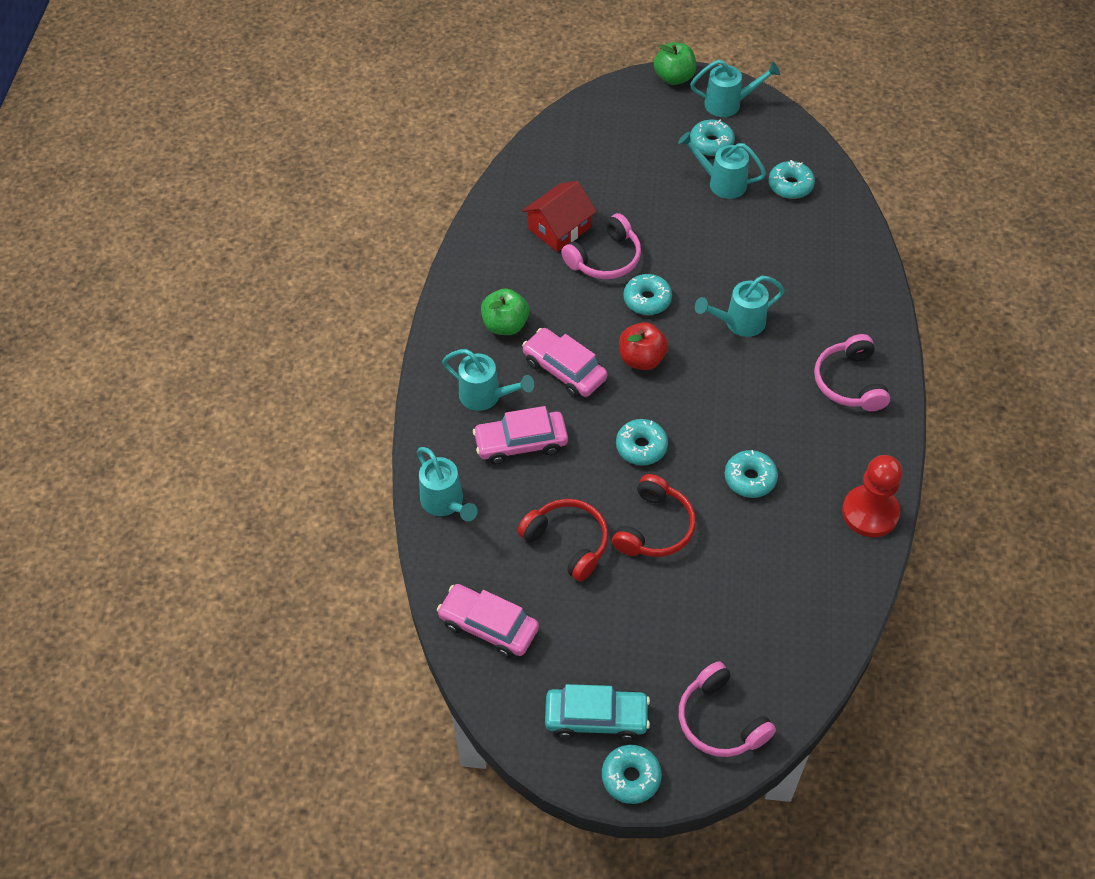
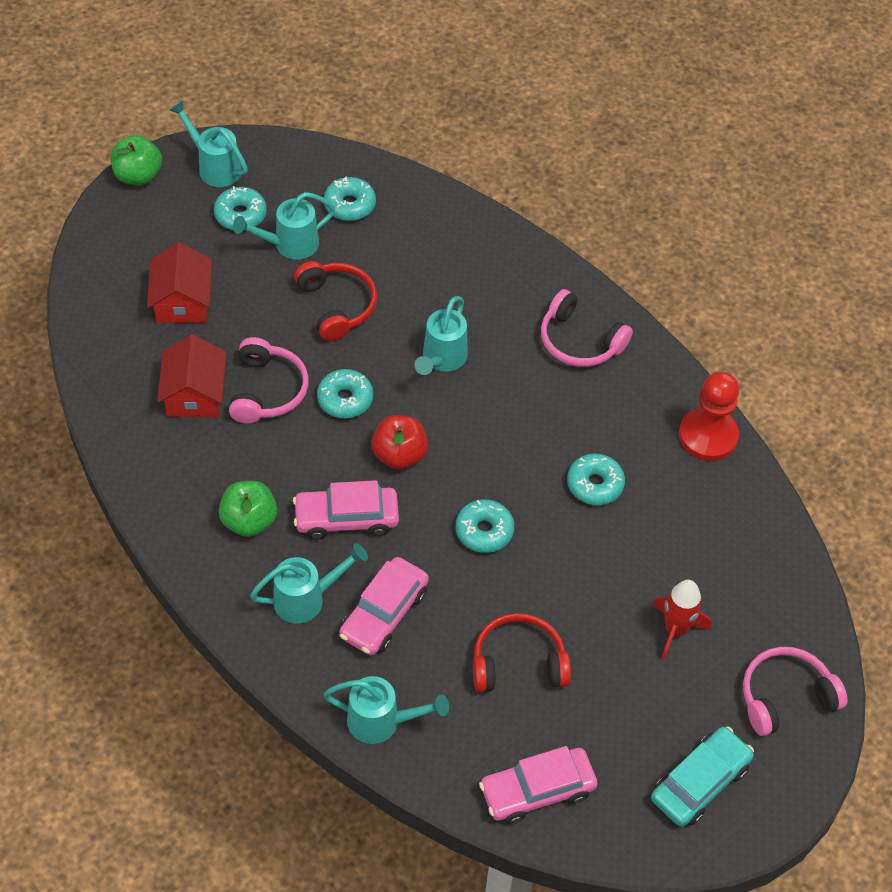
camera: 50 degrees left, 0 degrees up
(615, 169) = (182, 301): none -> red house
(631, 777) = (775, 803): turquoise donut -> none
(654, 527) = (570, 589): red headphones -> red headphones (337, 306)
(695, 613) = (675, 630): none -> red rocket
(720, 720) = (785, 697): pink headphones -> pink headphones turned 150 degrees clockwise
(728, 104) = (215, 167): turquoise watering can -> turquoise watering can turned 90 degrees counterclockwise

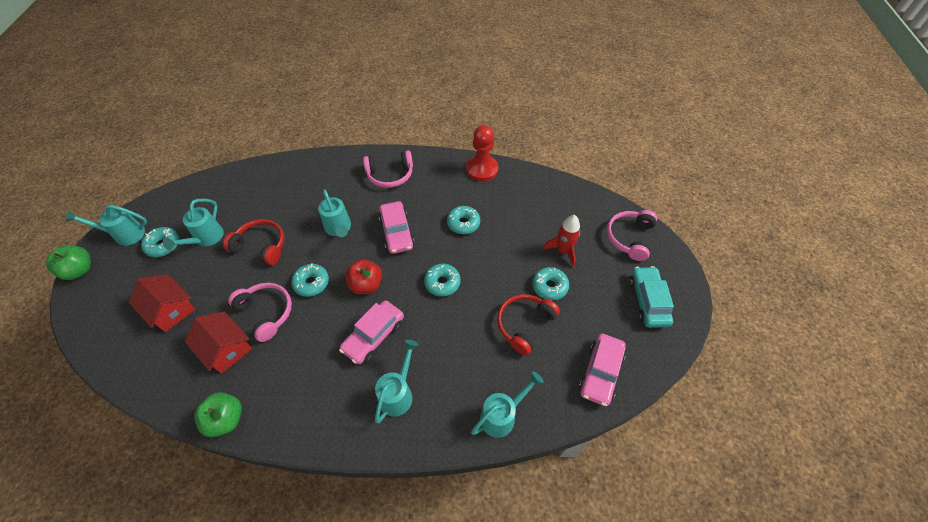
camera: 45 degrees left, 0 degrees up
(249, 521) = (325, 384): green apple -> green apple (226, 419)
(349, 205) = (220, 200): turquoise donut -> turquoise donut (549, 286)
(384, 613) = (442, 362): pink car -> pink car (397, 232)

